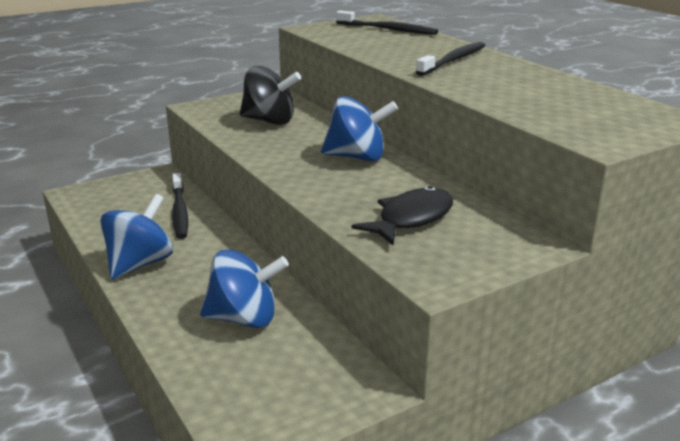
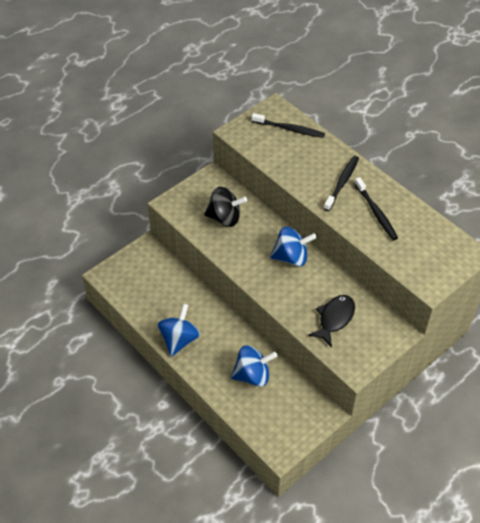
camera: 10 degrees left, 25 degrees up
(179, 212) = (180, 286): black toothbrush -> black toothbrush (376, 213)

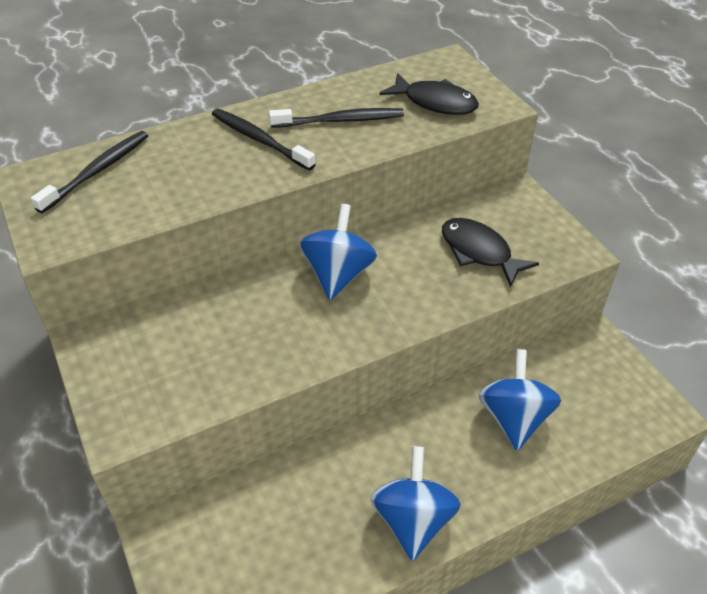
camera: 75 degrees left, 5 degrees down
(179, 339) = (413, 520): blue spinning top -> blue spinning top turned 60 degrees clockwise
(225, 218) = (206, 346): black spinning top -> none
(416, 254) = (435, 102): none -> black fish

